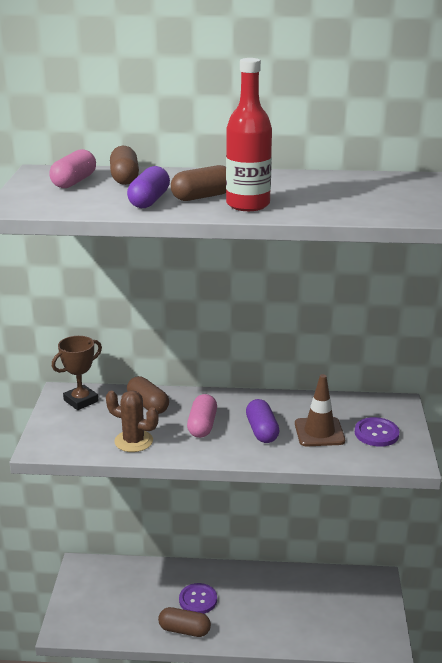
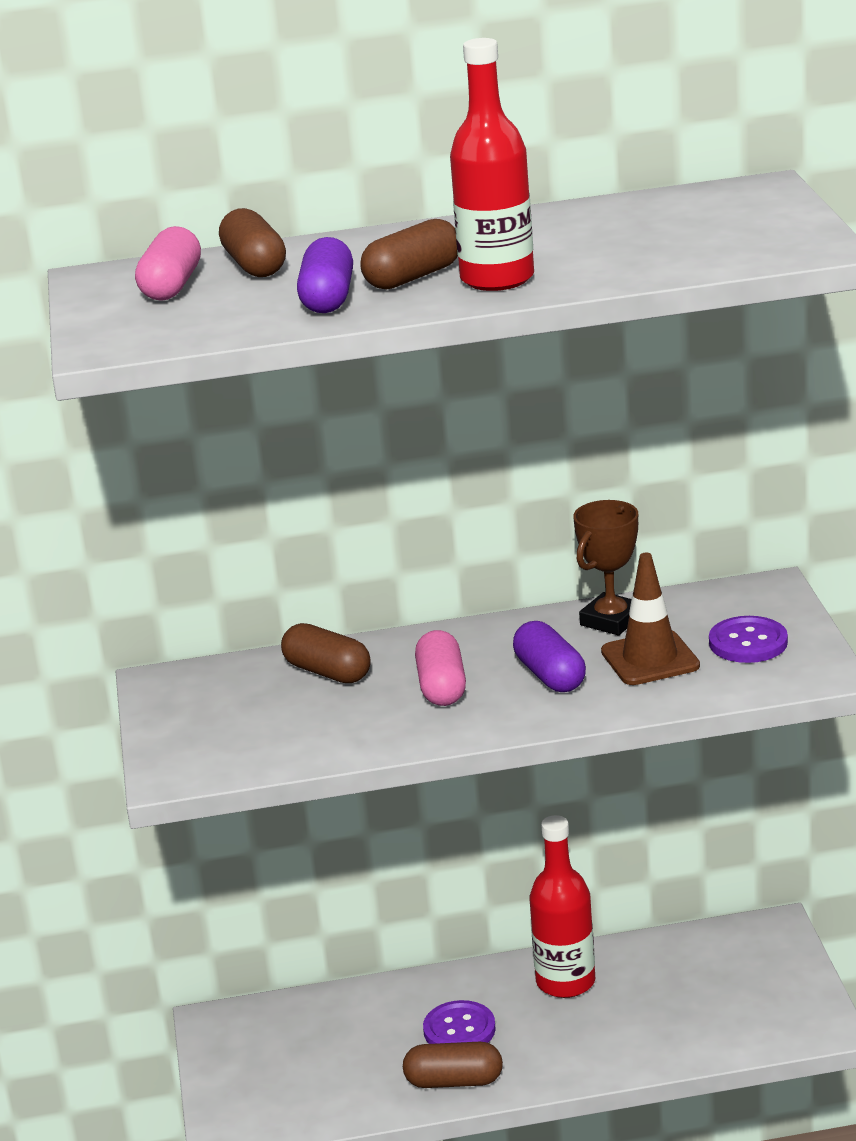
camera: 10 degrees left, 0 degrees up
(81, 401) = (201, 688): brown trophy -> brown trophy (611, 620)
(133, 441) = (332, 734): brown cactus -> none
(261, 585) = (565, 982): none -> red bottle

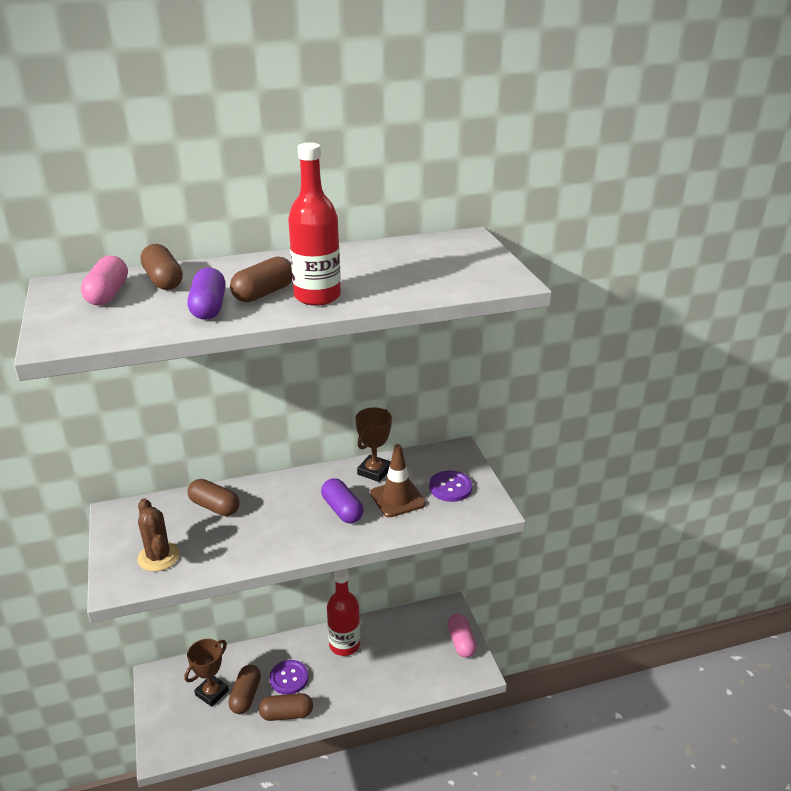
camera: 10 degrees left, 5 degrees up
(236, 739) = (159, 557): none -> brown cactus
(317, 1048) = (212, 693): none -> brown trophy
(379, 1054) = (246, 696): none -> brown capsule
(442, 687) = (280, 518): pink capsule -> pink capsule (461, 642)

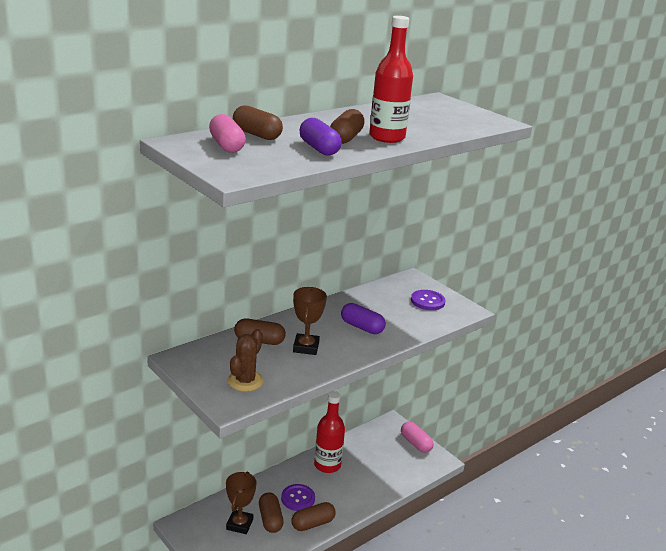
camera: 25 degrees left, 5 degrees down
(159, 557) = (245, 381): brown cactus -> brown cactus turned 75 degrees clockwise
(374, 471) = (363, 299): brown trophy -> brown trophy (306, 347)
(397, 498) = (396, 314): brown traffic cone -> none

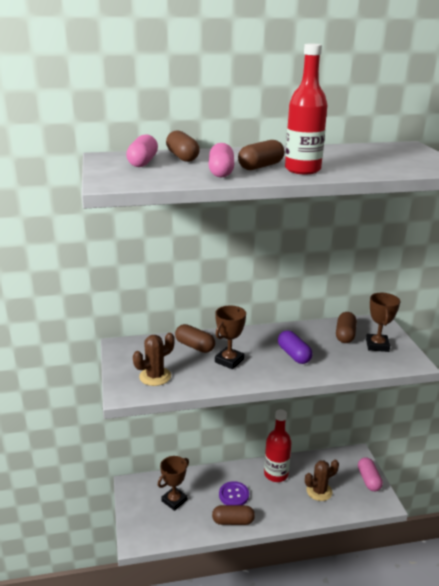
camera: 30 degrees right, 0 degrees up
(270, 519) = (200, 505): brown capsule -> brown capsule (345, 335)
(319, 148) = (221, 172): purple capsule -> pink capsule
(377, 468) = (319, 491): none -> brown cactus
(427, 301) = (377, 345): purple button -> brown trophy

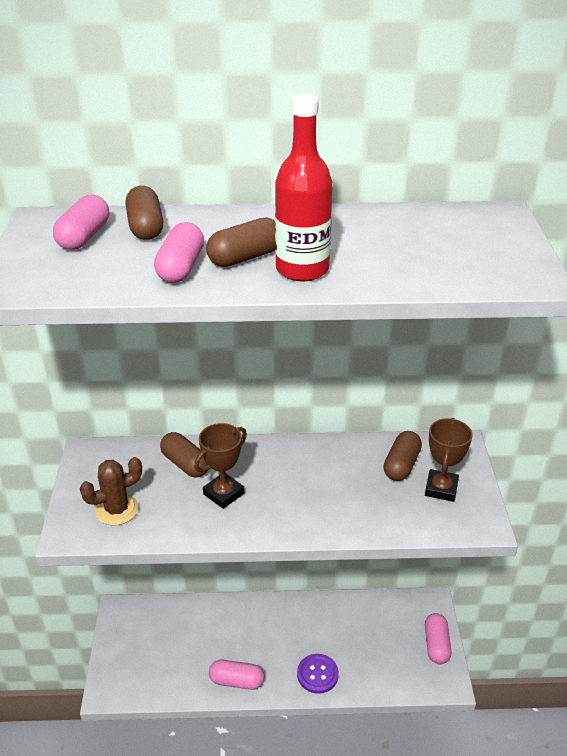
camera: 10 degrees right, 10 degrees up
(174, 500) = (169, 640): brown trophy -> none
(233, 521) = (237, 681): brown capsule -> pink capsule
(234, 495) = (247, 643): purple button -> purple button (317, 674)
(276, 474) = (311, 620): red bottle -> none
(294, 355) = (316, 493): purple capsule -> none
(319, 491) = (363, 653): brown cactus -> none

